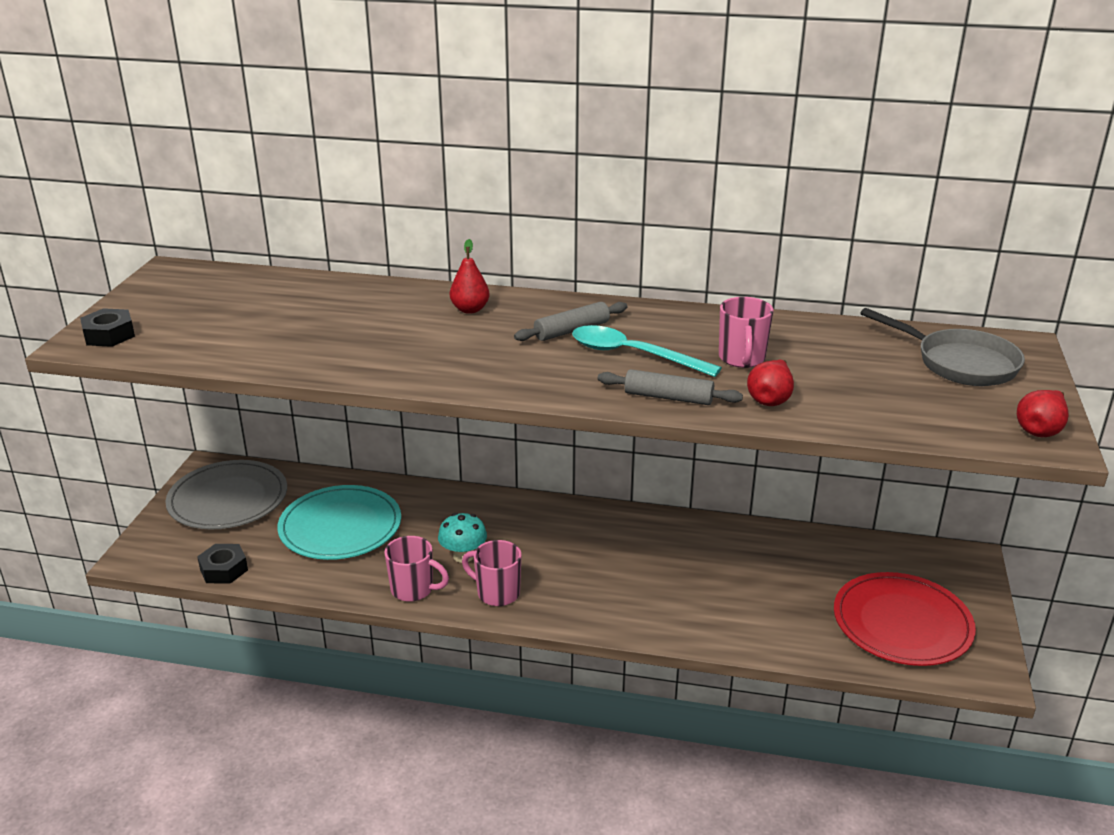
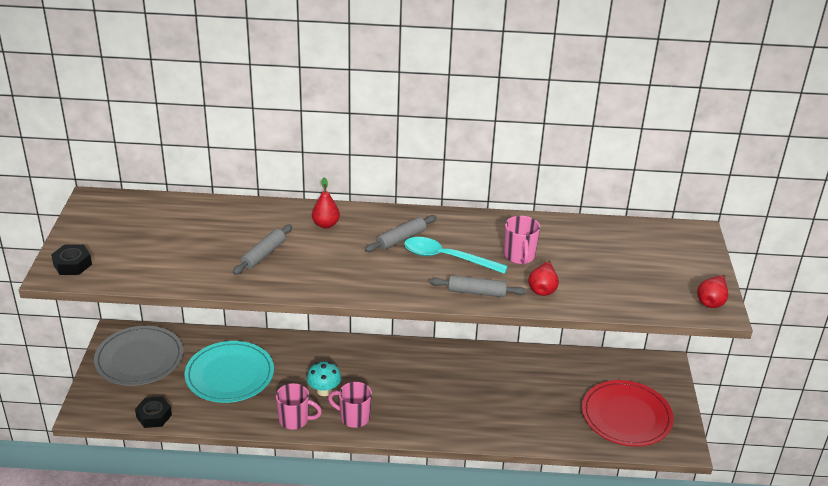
camera: 10 degrees left, 5 degrees up
(371, 338) = (263, 255): none -> grey rolling pin
(959, 363) = (659, 251): grey pan -> none

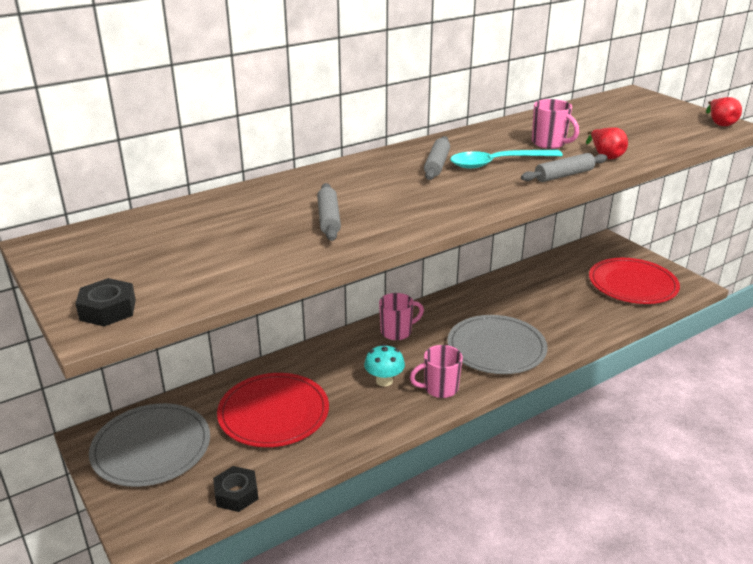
camera: 35 degrees left, 5 degrees down
(229, 375) = (273, 413): turquoise plate -> red plate
(294, 420) = (389, 419): pink mug -> pink mug (397, 332)
(326, 224) = (350, 178): red pear -> none
(434, 409) = (496, 348): none -> grey plate

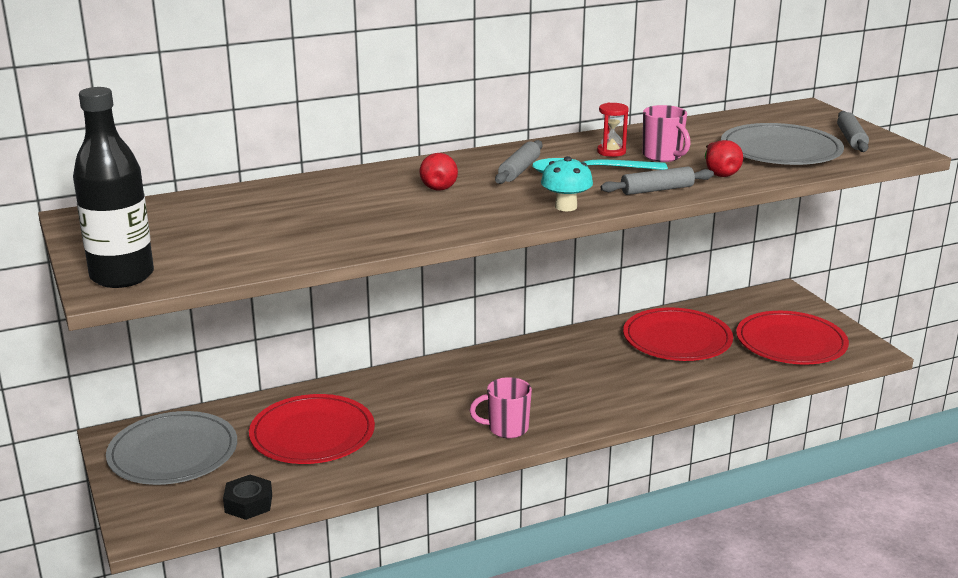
camera: 10 degrees right, 5 degrees down
(108, 310) = (122, 276): black nut -> black bottle
(329, 219) = (373, 214): grey rolling pin -> grey rolling pin (851, 139)
(384, 381) = (446, 415): turquoise mushroom -> turquoise mushroom (566, 207)
(397, 332) = (480, 368): pink mug -> none
(496, 348) = (590, 394): grey plate -> grey plate (780, 150)
(504, 142) = (611, 152): none -> red hourglass
(545, 290) = (677, 339): none -> red plate
(720, 123) = (888, 147): red pear -> red pear (439, 186)

